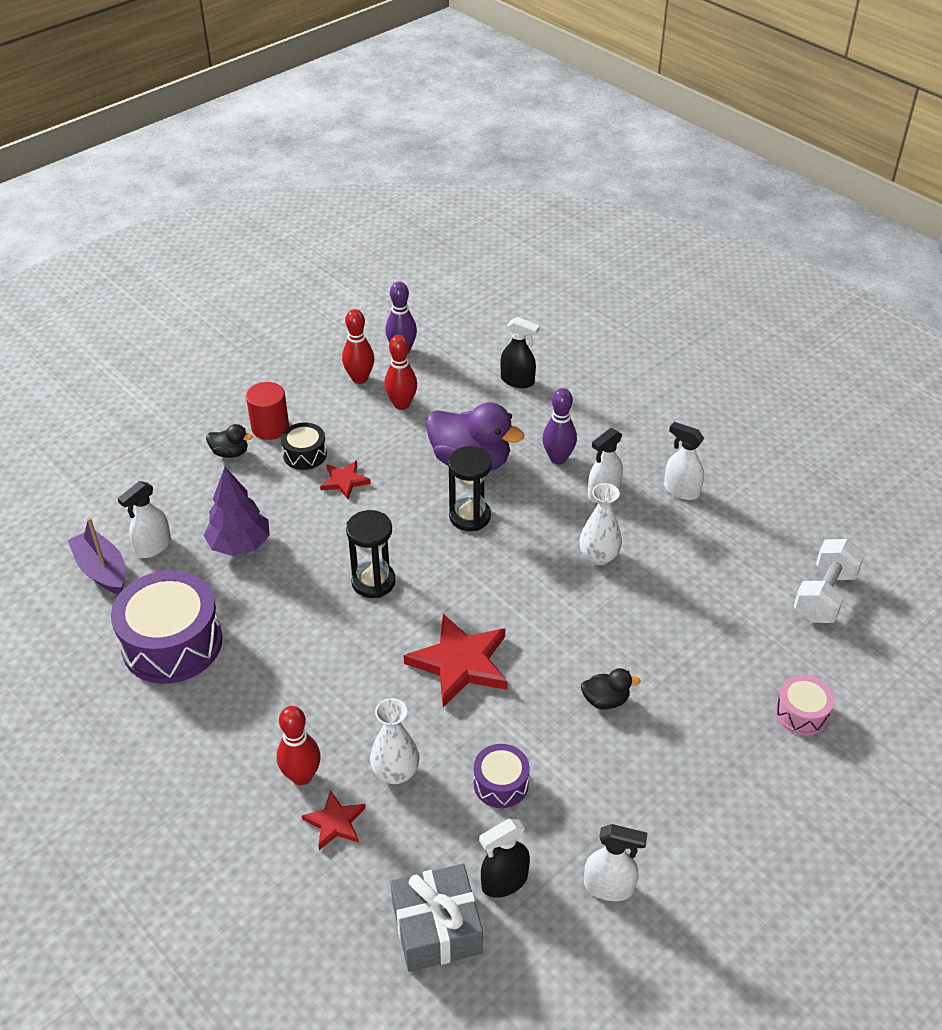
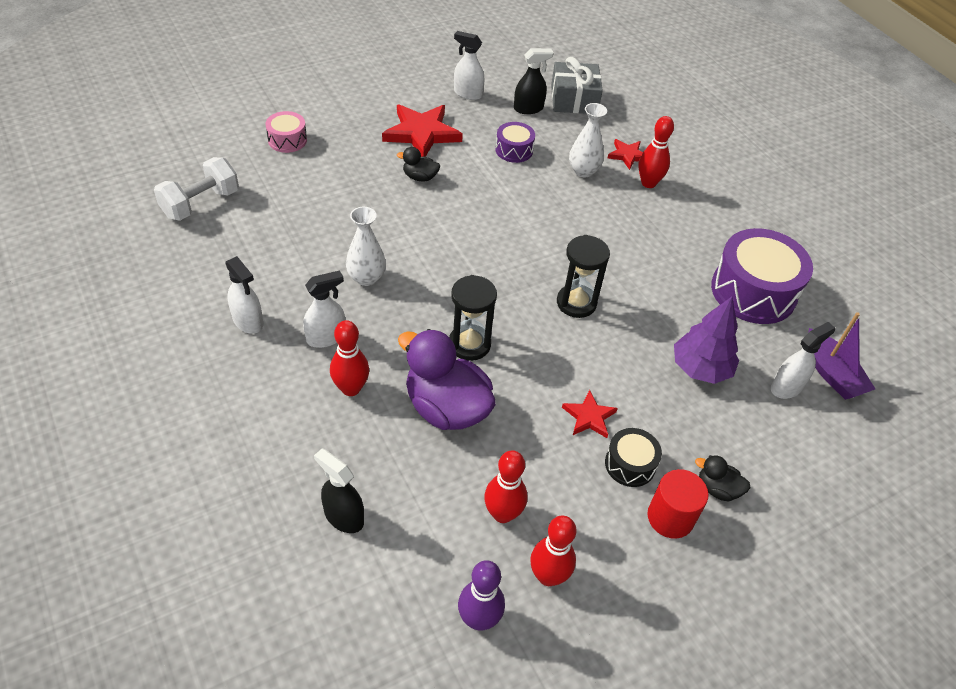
camera: 170 degrees left, 5 degrees up
(460, 663) = (518, 224): red star -> red star (421, 133)
(558, 458) = (351, 388): purple bowling pin -> red bowling pin

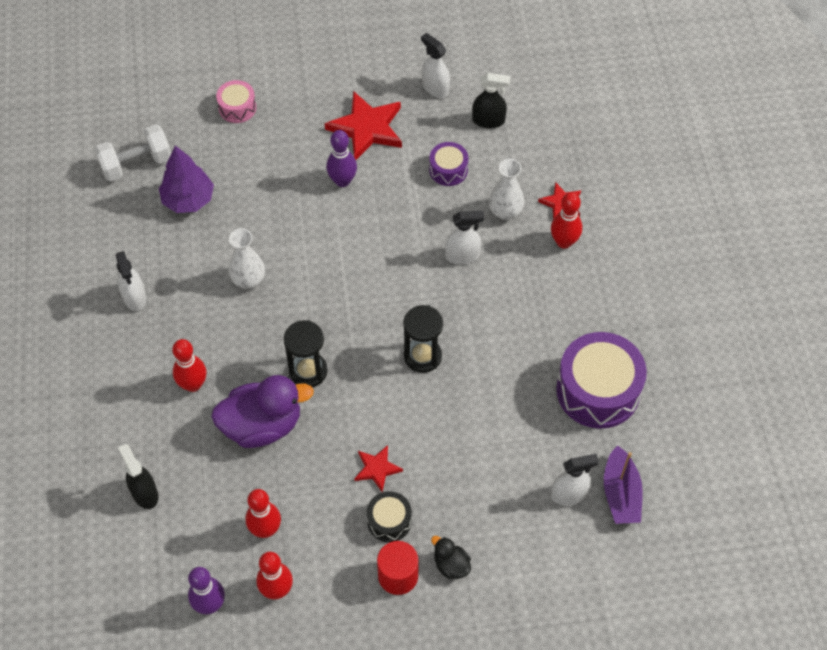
camera: 25 degrees right, 10 degrees up
(326, 337) = (192, 330): white spray bottle -> white spray bottle (462, 255)
(420, 177) = (342, 181): black duck -> purple bowling pin
(446, 408) = (262, 425): purple duck -> purple duck turned 105 degrees clockwise
(574, 99) = (542, 119): grey gift -> none
(700, 368) = (500, 453): purple tree -> purple tree (188, 199)

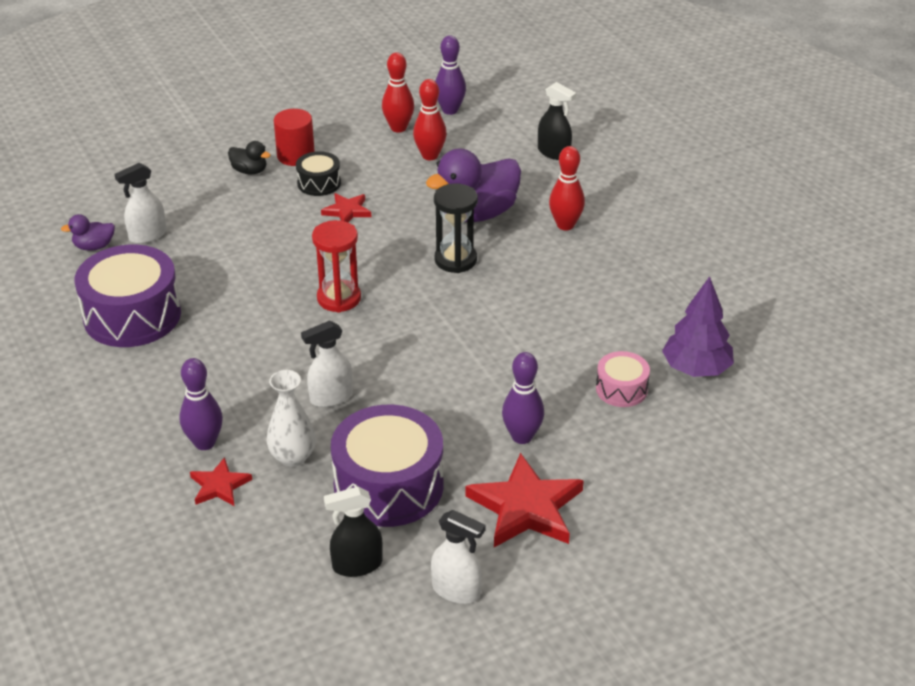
camera: 160 degrees right, 20 degrees down
(134, 297) = (680, 272): white spray bottle -> none
(136, 164) = (789, 388): white dumbbell -> none
(237, 108) = (718, 485): pink drum -> pink drum (621, 389)
(248, 280) = (569, 315): white vase -> none
(422, 356) = (339, 298): black hourglass -> red hourglass
(448, 170) = (388, 485): purple drum -> purple drum, size x1.98
(564, 242) = (204, 443): red bowling pin -> purple bowling pin
(620, 493) = (94, 246): purple boat -> purple duck

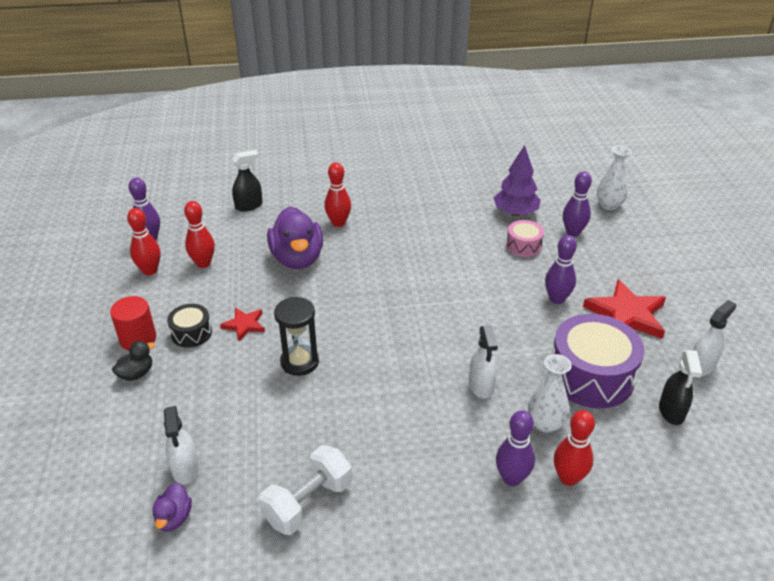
camera: 70 degrees left, 0 degrees up
(132, 315) = (308, 503): purple drum -> white dumbbell
(219, 486) = (568, 478): red star -> red bowling pin
(339, 298) = (359, 355): red hourglass -> none
(455, 260) = (347, 282): black hourglass -> black hourglass (299, 362)
(686, 433) = (573, 232): none -> purple bowling pin
(788, 463) = (609, 205): none -> white vase

